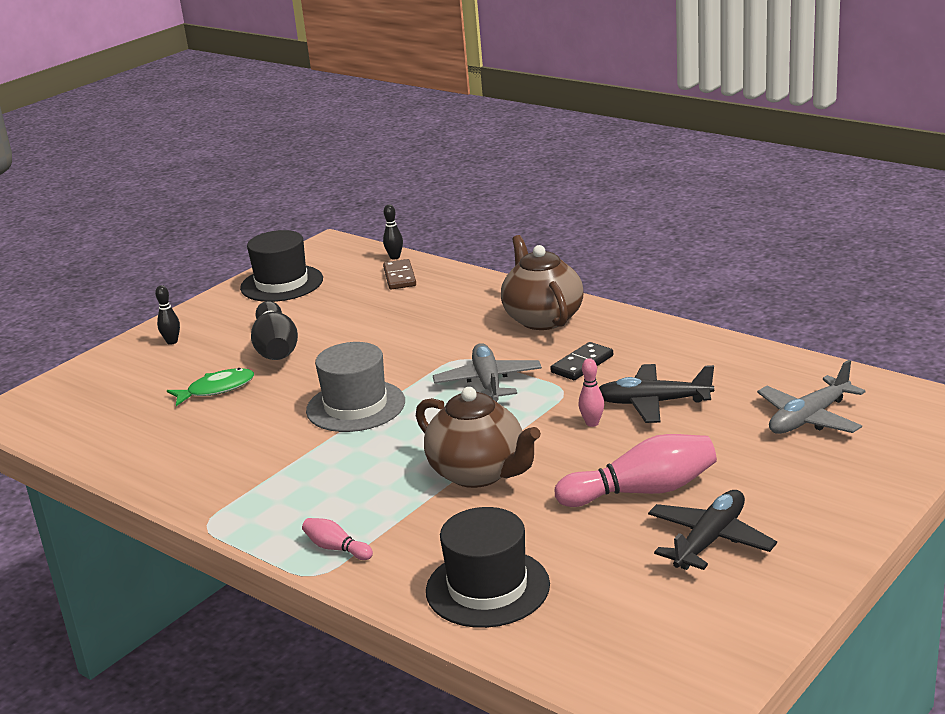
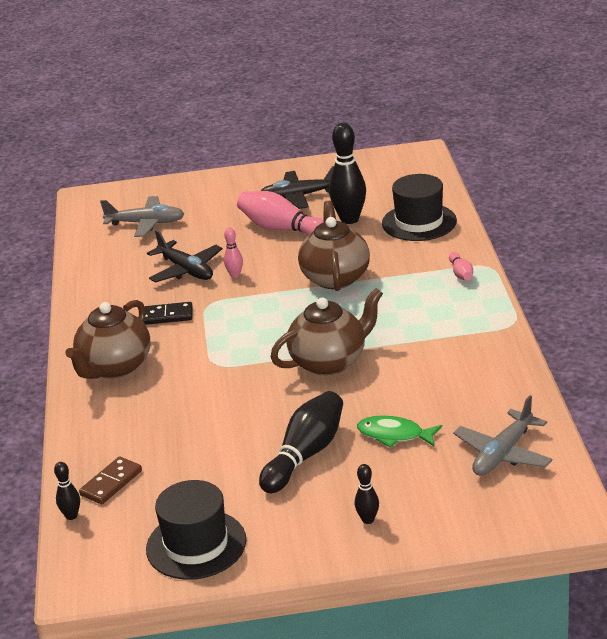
camera: 135 degrees left, 5 degrees up
(356, 406) = (330, 362): grey hat -> brown teapot
(488, 383) = (234, 334): grey plane -> grey plane (503, 454)
(585, 545) = (349, 219): none -> black bowling pin

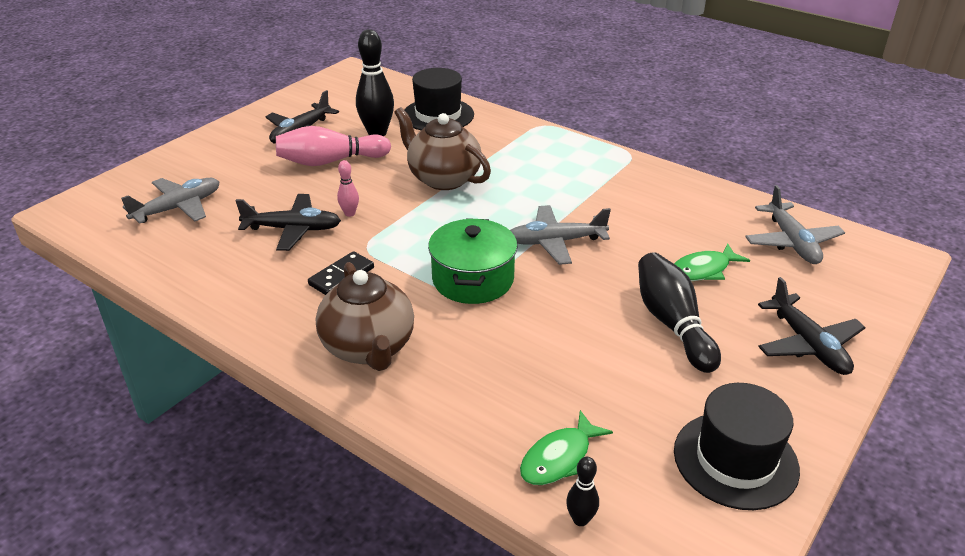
camera: 50 degrees left, 5 degrees up
(111, 483) = (559, 458): brown domino -> green fish
(235, 358) = (473, 279): none -> green pot
(330, 362) = (555, 242): brown teapot -> grey plane
(368, 520) = (808, 344): black bowling pin -> black plane
(461, 274) = (534, 137): pink bowling pin -> none

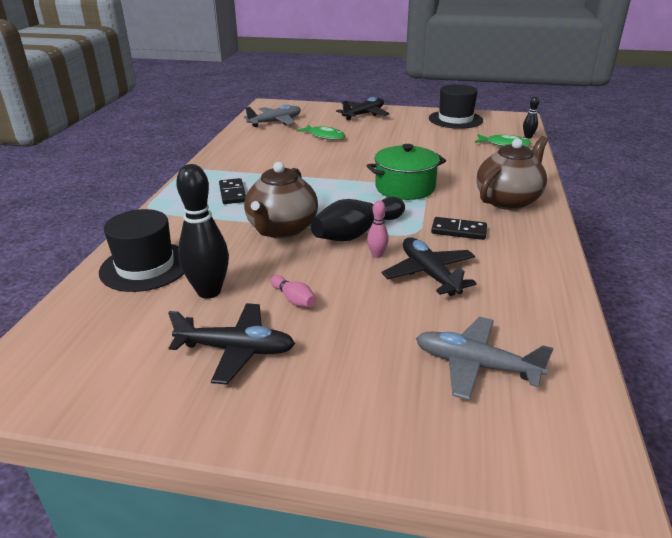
camera: 115 degrees left, 5 degrees down
(330, 161) = (294, 299): pink bowling pin -> pink bowling pin, size x0.49
(546, 168) = (232, 193): none -> black domino
(555, 242) = (335, 173): grey plane -> none
(672, 324) = (381, 137): black bowling pin -> black bowling pin (357, 233)

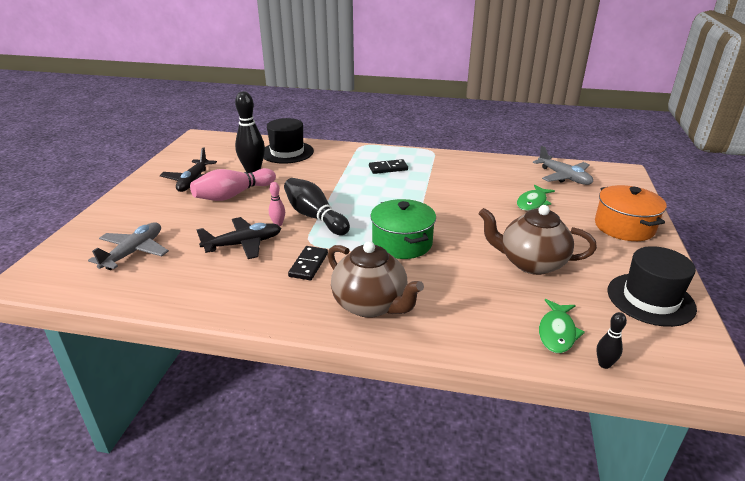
camera: 90 degrees right, 0 degrees up
(282, 229) = (325, 188): brown teapot -> brown teapot (531, 263)
(294, 299) = (233, 195): pink bowling pin -> pink bowling pin, size x2.05
(364, 114) = (624, 227): black plane -> orange pot

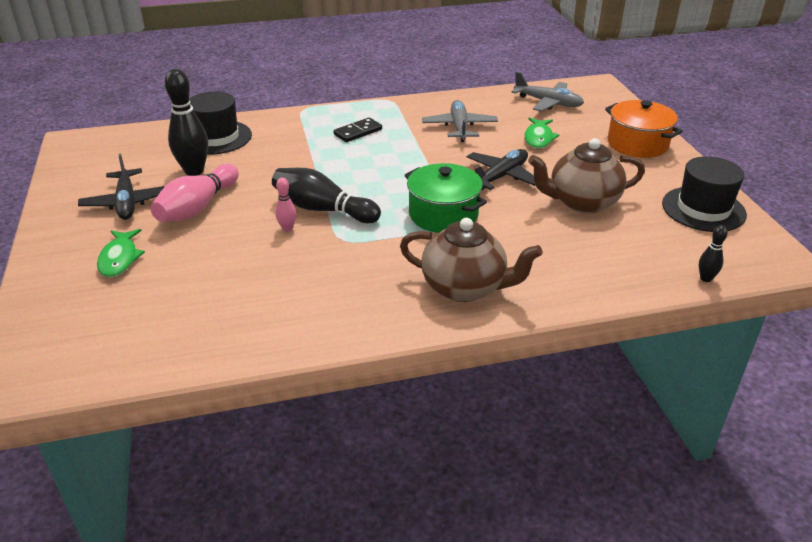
camera: 25 degrees left, 5 degrees up
(134, 252) = (136, 309): grey plane -> grey plane (459, 127)
(243, 244) = (268, 262): black plane -> black plane (501, 176)
(308, 265) = (364, 265): black domino -> none
(557, 332) = (650, 262): green fish -> green fish (119, 259)

